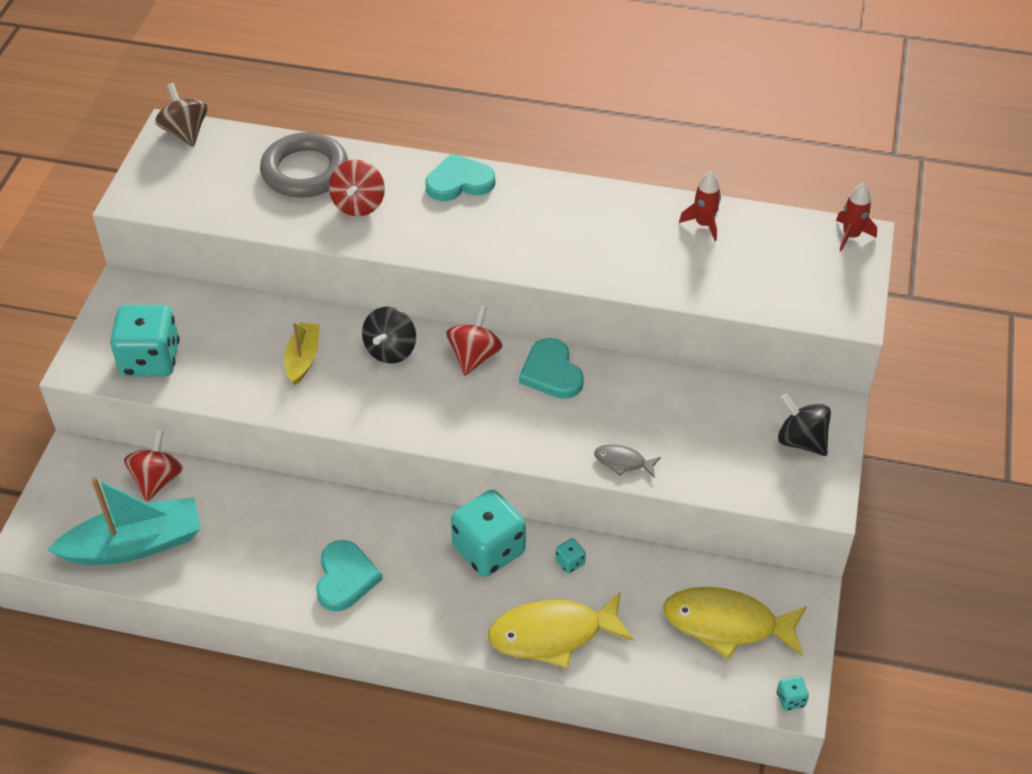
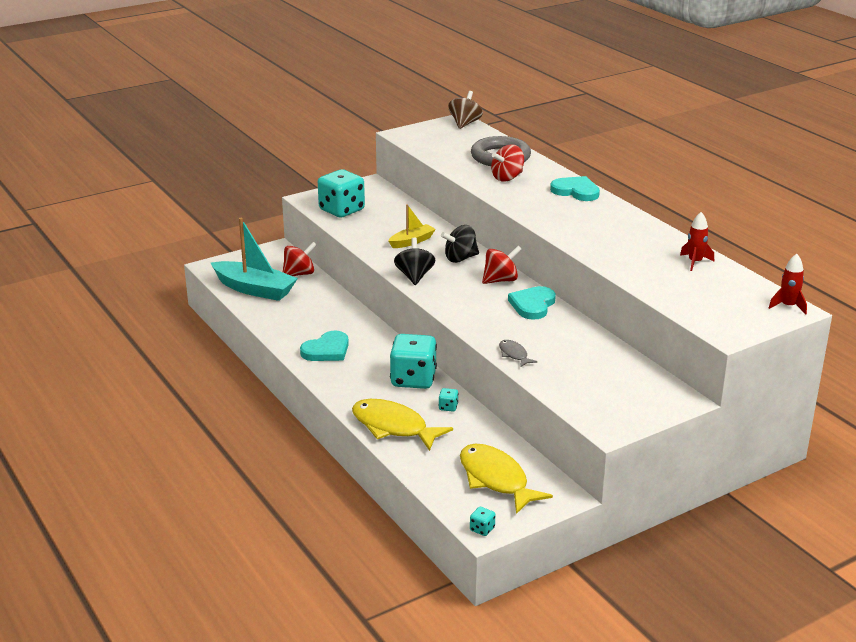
camera: 45 degrees right, 20 degrees down
(801, 440) = (637, 401): black spinning top -> black spinning top (414, 276)

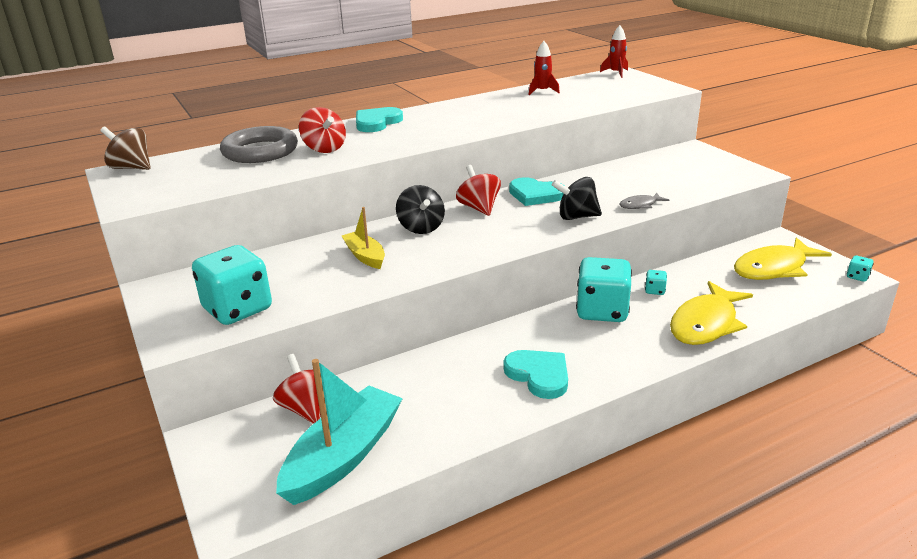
camera: 85 degrees left, 0 degrees up
(414, 276) = (464, 254): black spinning top -> black spinning top (576, 217)

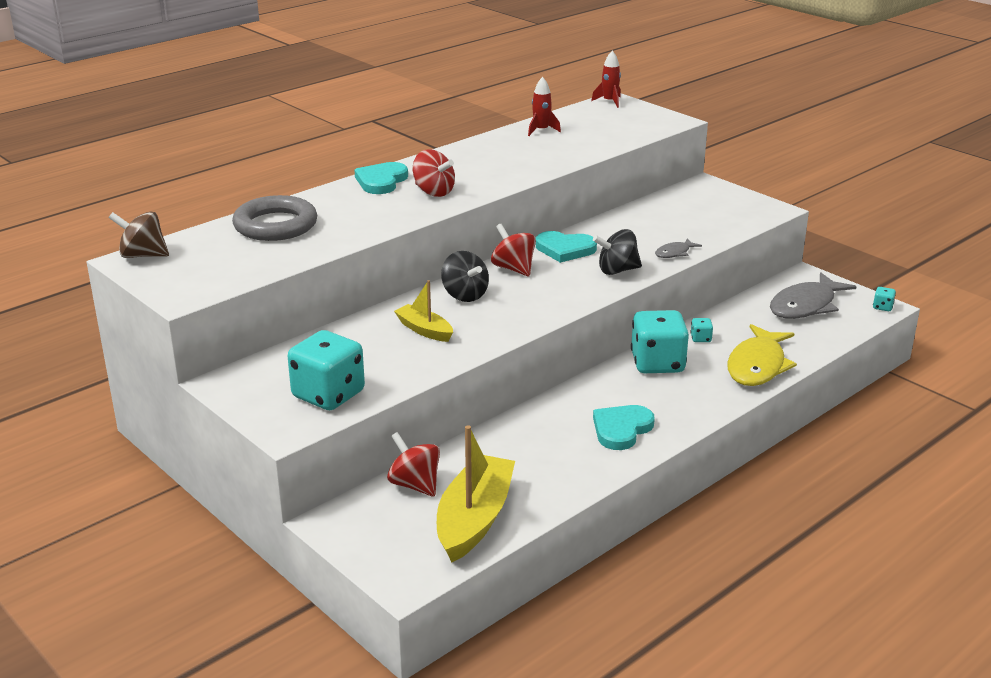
camera: 15 degrees left, 0 degrees up
(324, 149) = (346, 218): red spinning top -> red spinning top (433, 192)
(343, 456) = (474, 519): turquoise boat -> yellow boat
(539, 375) = (621, 429): turquoise heart -> turquoise heart turned 90 degrees counterclockwise
(774, 268) = (805, 306): yellow fish -> grey fish

